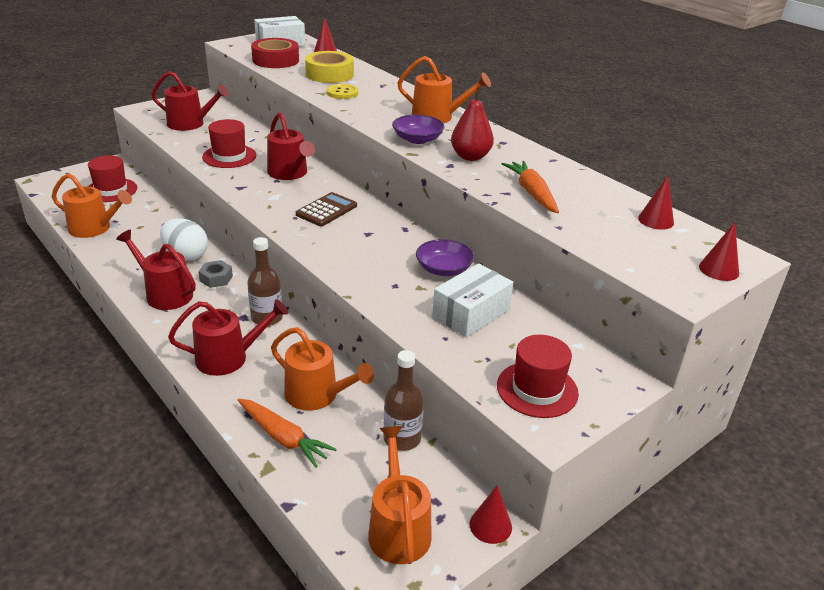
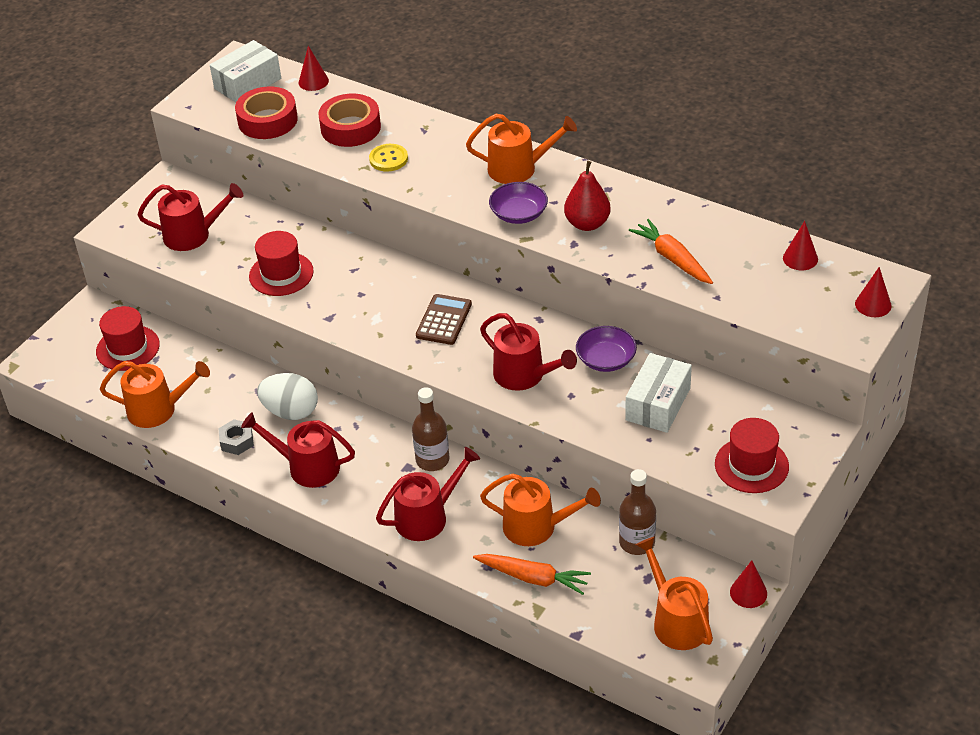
camera: 15 degrees left, 10 degrees up
(216, 278) = (346, 430): grey nut -> grey nut (237, 441)
(289, 173) = (367, 278): red watering can -> red watering can (524, 375)
(329, 74) = (350, 128): yellow tape -> red tape

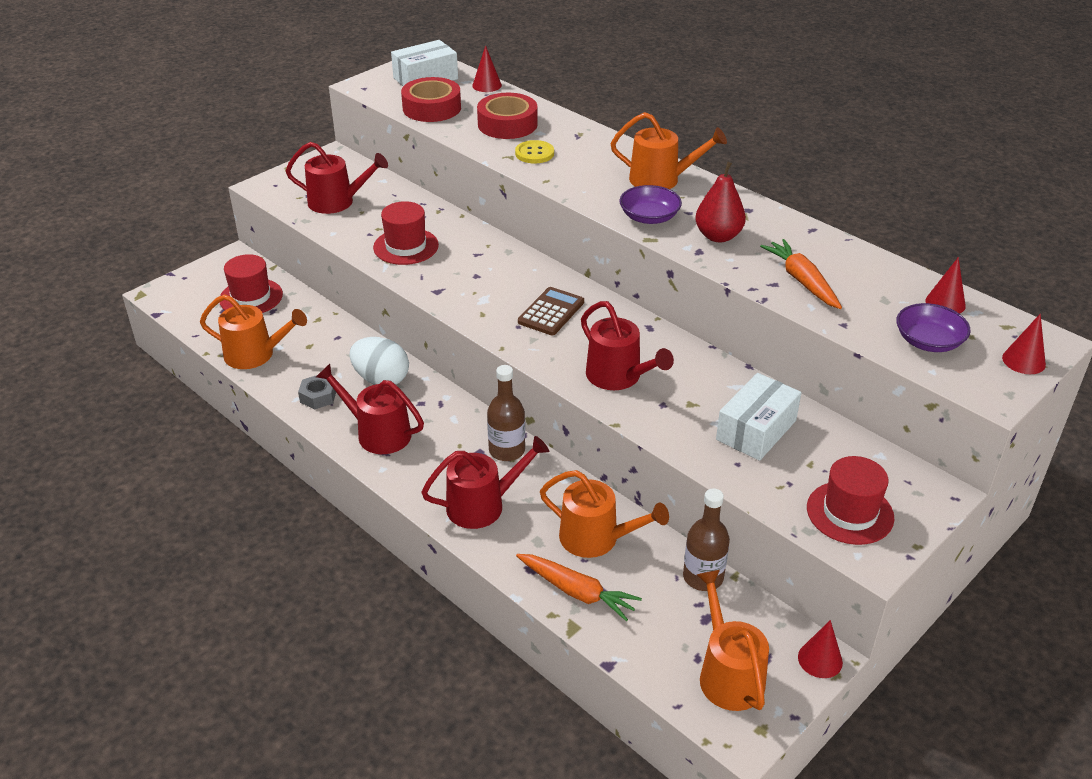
camera: 10 degrees right, 5 degrees down
(606, 359) = (710, 377): purple bowl -> purple bowl (928, 341)

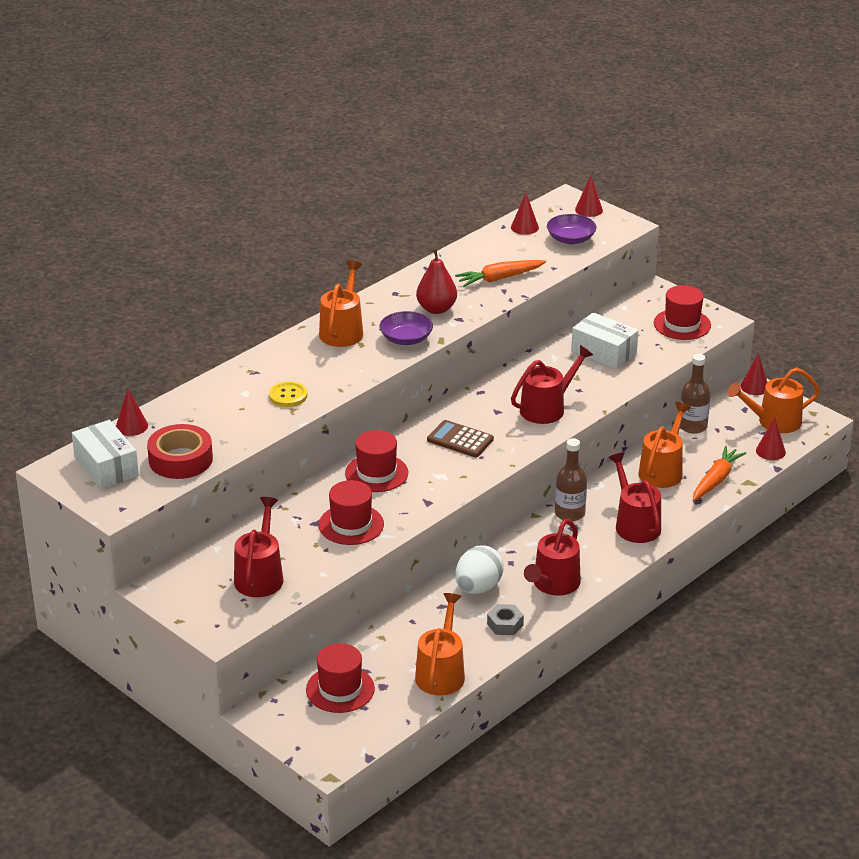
camera: 90 degrees left, 5 degrees down
(491, 260) = (376, 473): none -> red hat
(507, 124) = (225, 412): red tape -> none
(650, 661) = (770, 451): none -> red cone

